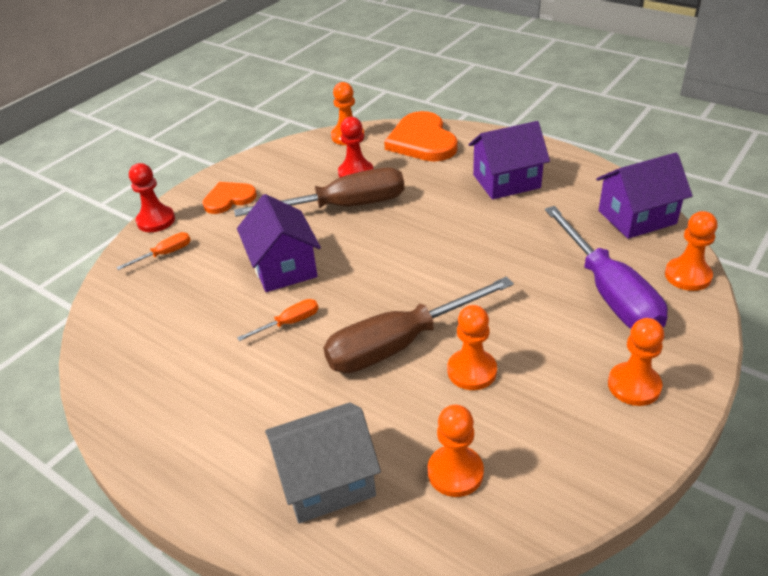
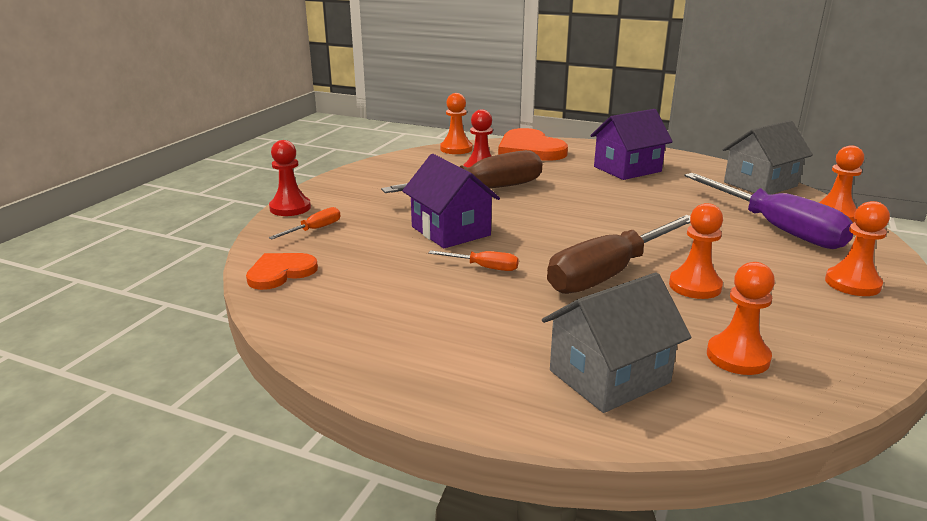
camera: 15 degrees left, 15 degrees down
(229, 199) = (361, 191): orange heart -> orange heart (280, 272)
(289, 323) = (484, 267): orange screwdriver -> orange screwdriver turned 60 degrees clockwise
(637, 217) = (760, 184): purple house -> grey house

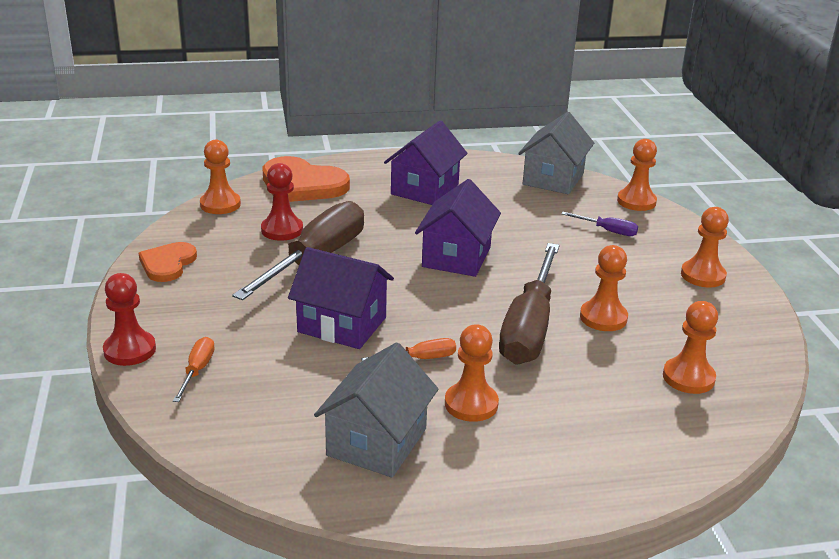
camera: 35 degrees left, 5 degrees up
(280, 272) = (231, 439): orange heart -> orange heart (167, 264)
(487, 308) = (471, 404): none -> orange pawn
(601, 213) = (456, 257): none -> purple house
(609, 376) = (624, 433): grey house -> grey house (377, 442)
(776, 228) = (607, 231): purple screwdriver -> purple screwdriver, size x0.43

